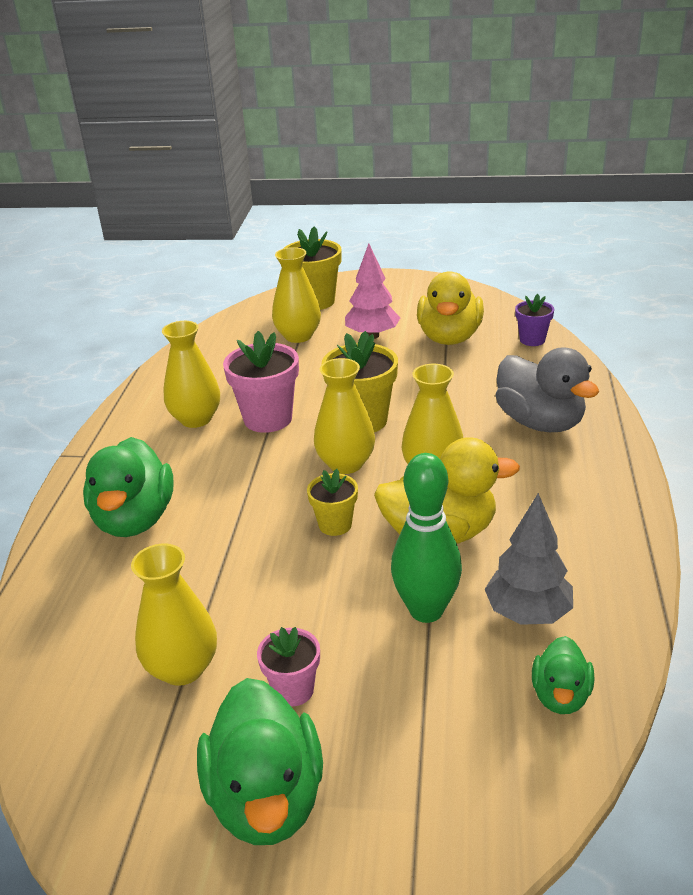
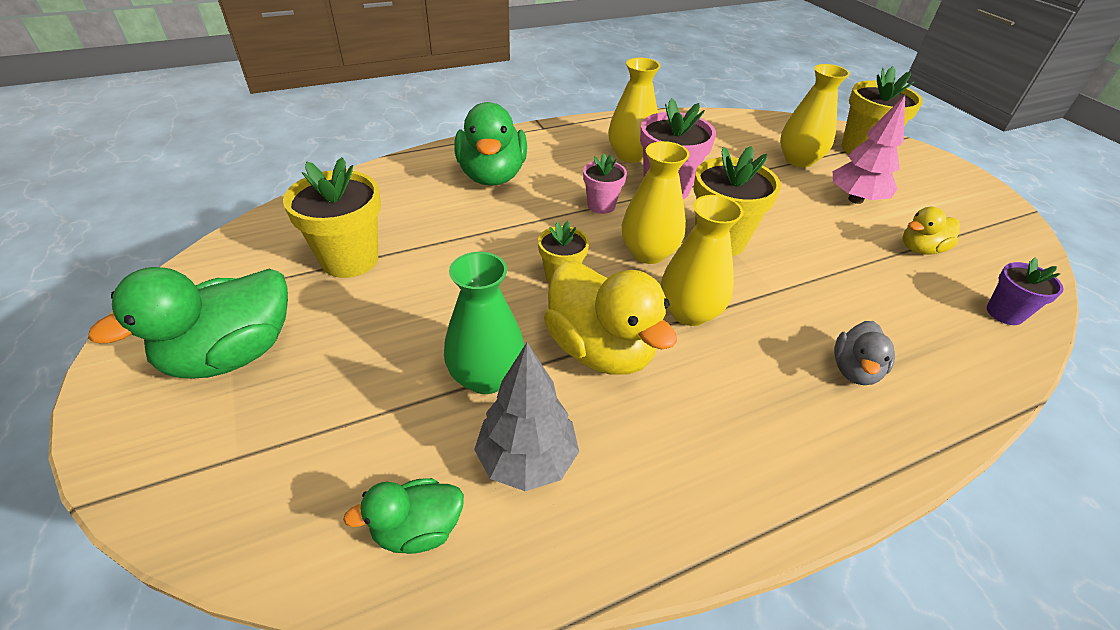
camera: 55 degrees right, 10 degrees up
(135, 519) = (492, 176): green duck -> green duck turned 60 degrees counterclockwise
(182, 668) = (350, 259): yellow vase -> yellow flower pot
(293, 690) = (350, 326): pink flower pot -> pink flower pot (601, 205)
(426, 610) = (486, 377): green bowling pin -> green vase
(449, 338) = (920, 249): yellow duck -> yellow duck, size x0.54
(540, 422) = (854, 370): grey duck -> grey duck, size x0.54

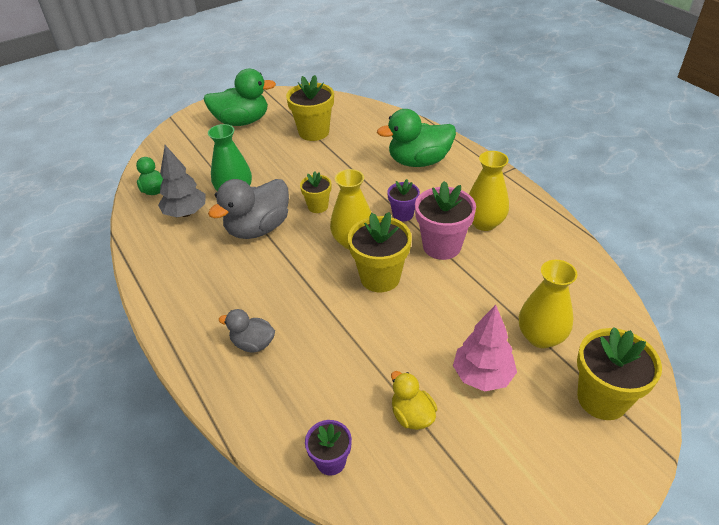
camera: 85 degrees right, 0 degrees up
(232, 354) = (242, 121): green duck -> green duck turned 135 degrees clockwise
(600, 349) = (258, 228): yellow duck -> grey duck
(601, 205) = (403, 214): pink flower pot -> purple flower pot
(689, 312) = (295, 263): yellow vase -> none

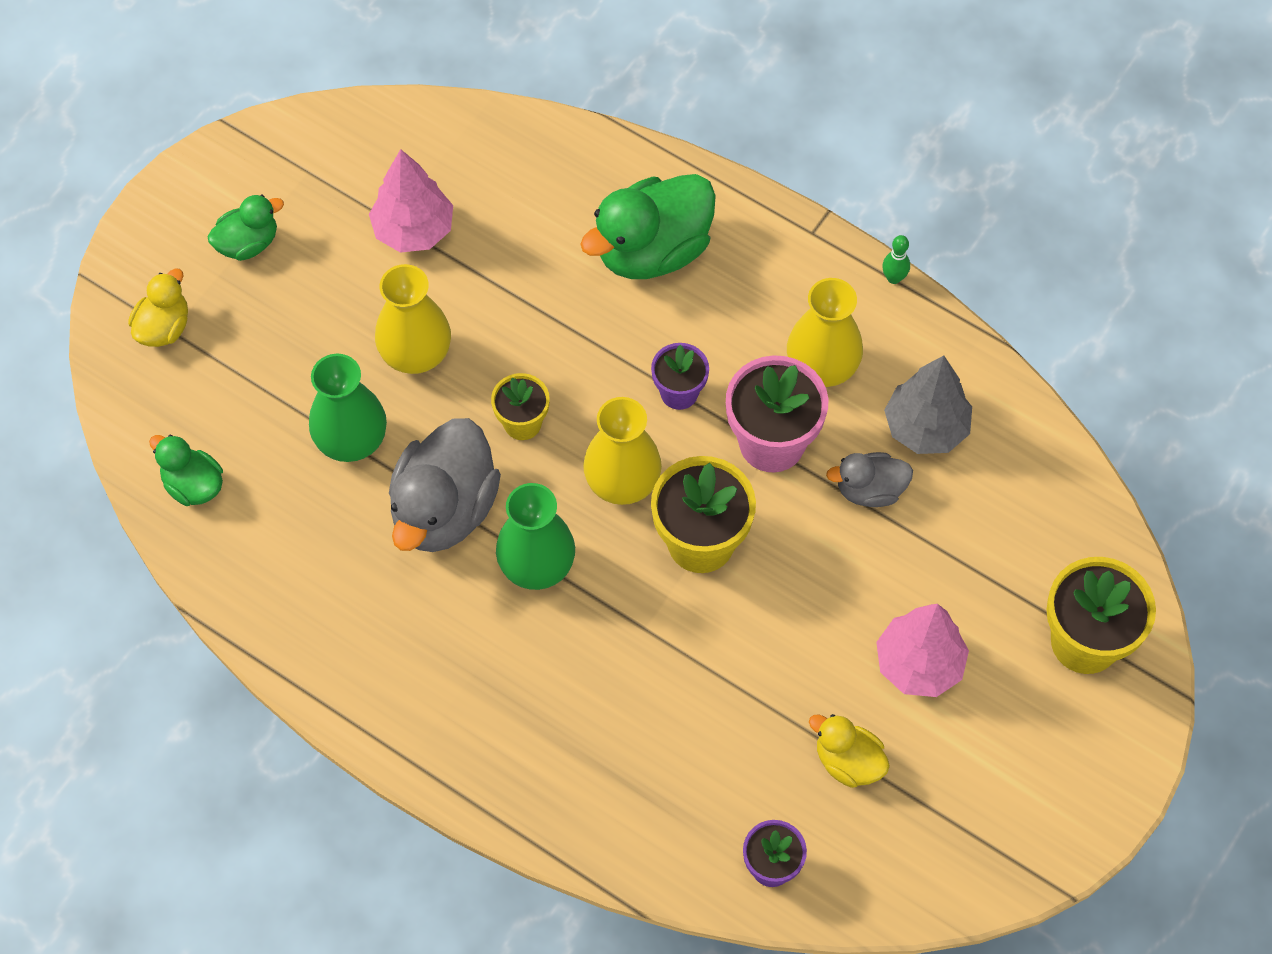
camera: 25 degrees left, 20 degrees up
(186, 213) = (291, 519): grey tree -> grey tree (926, 428)
(187, 138) = (164, 327): none -> yellow duck
(242, 121) = (248, 243): green duck -> green duck, size x0.54
(253, 343) = (567, 733): grey duck -> grey duck (870, 490)
(287, 263) = (537, 565): none -> green vase
(314, 132) = (413, 230): yellow flower pot -> pink tree
(539, 198) = (894, 278): none -> green bowling pin
(541, 337) = (978, 568): yellow vase -> yellow vase (416, 354)

